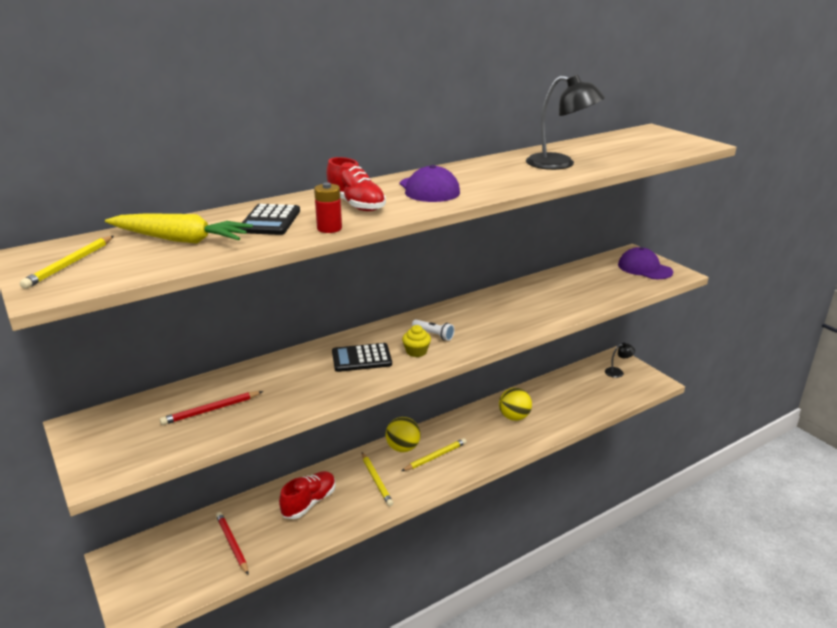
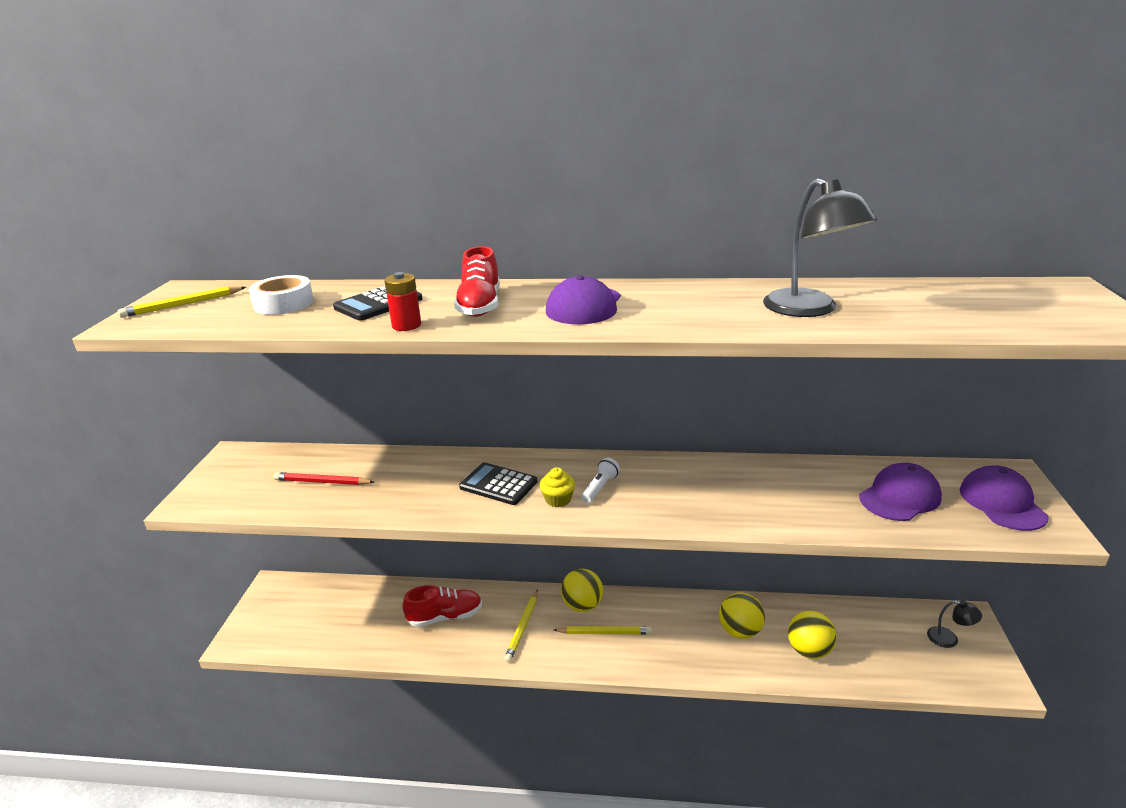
camera: 40 degrees right, 0 degrees up
(180, 240) = (284, 303): yellow carrot -> white tape
(232, 544) = (352, 621): red pencil -> none
(433, 335) = (600, 487): white flashlight -> white flashlight turned 135 degrees counterclockwise
(560, 410) = (809, 651): none -> yellow ball
(599, 281) = (899, 497): none -> purple cap

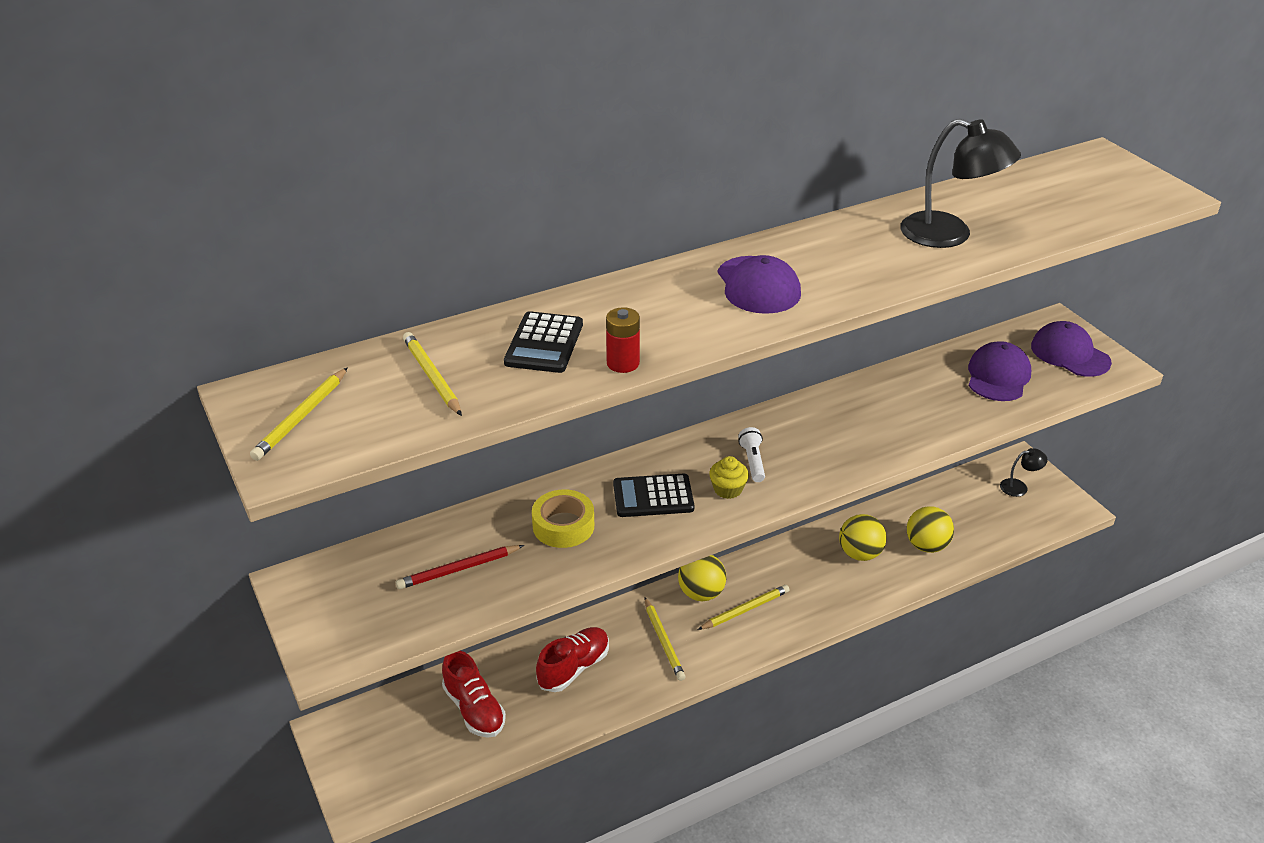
camera: 35 degrees left, 10 degrees up
(284, 303) = (432, 376): white tape -> yellow pencil
(417, 481) = (563, 526): none -> yellow tape
(480, 306) = (657, 315): red shoe -> red shoe (474, 709)

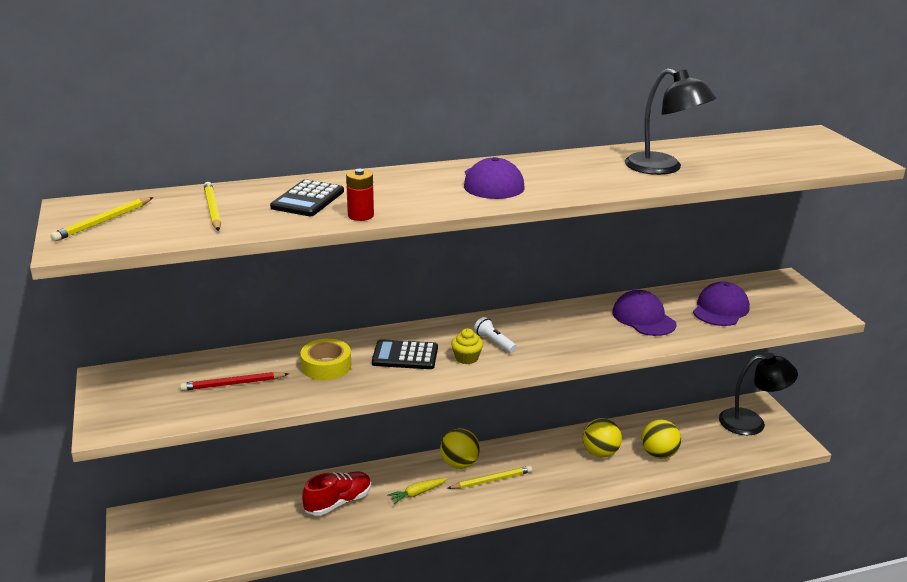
camera: 10 degrees right, 10 degrees down
(474, 709) = (249, 520): red shoe -> none
(663, 641) = (417, 493): yellow pencil -> yellow carrot
(752, 461) = (494, 342): white flashlight -> white flashlight turned 45 degrees counterclockwise
(1019, 487) = (751, 422): black lamp -> black lamp, size x1.96
(1070, 354) = (787, 301): purple cap -> purple cap (643, 318)

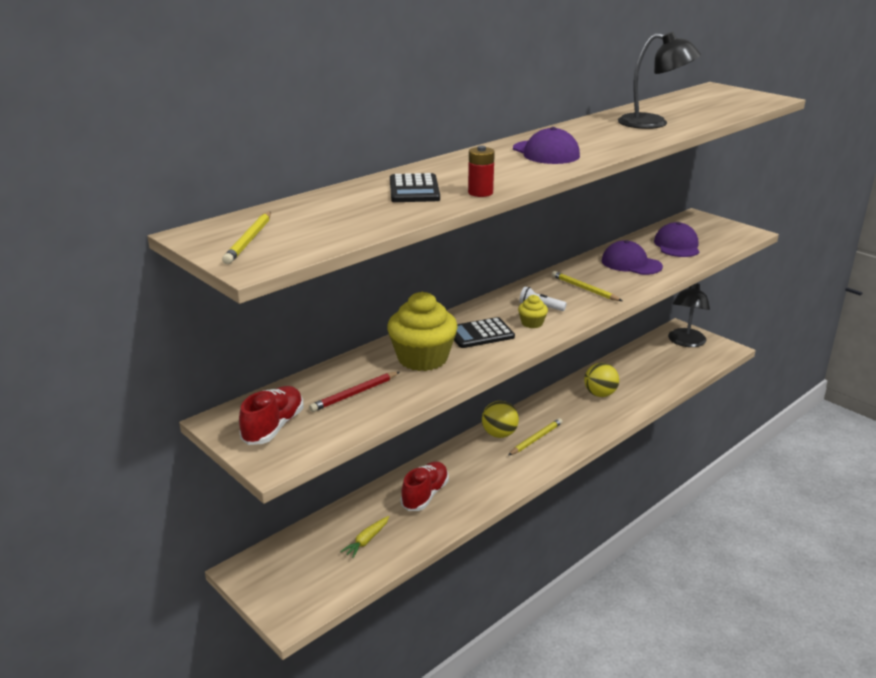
camera: 25 degrees left, 0 degrees up
(138, 395) = (273, 427): none -> red shoe
(212, 209) = (340, 212): yellow pencil -> yellow pencil (584, 289)
(326, 366) = (422, 358): yellow tape -> yellow cupcake
(417, 493) = (485, 467): yellow carrot -> yellow carrot (366, 540)
(658, 454) = (642, 383): yellow ball -> none
(751, 422) = (686, 342): black lamp -> black lamp turned 135 degrees clockwise

